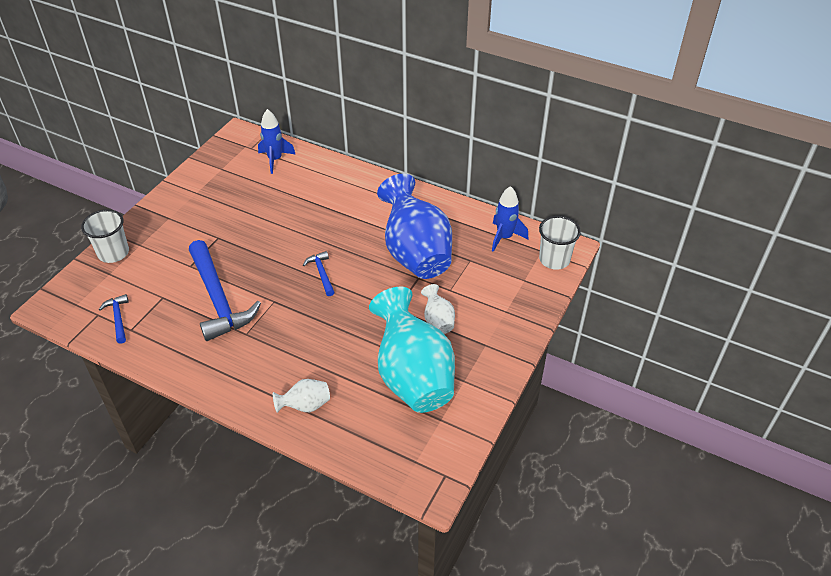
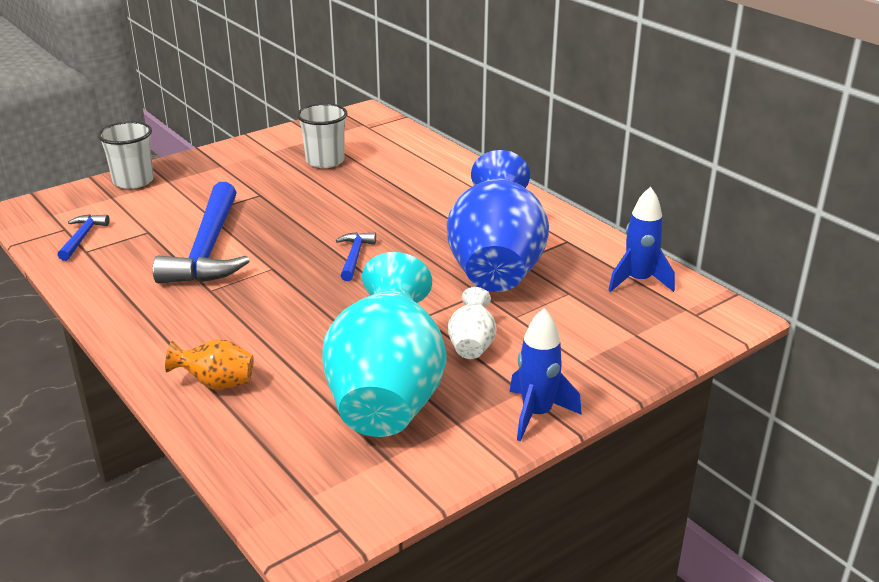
camera: 25 degrees right, 15 degrees down
(275, 160) = (388, 142): blue rocket -> blue rocket (537, 414)
(305, 405) = (216, 384): white vase -> orange vase
(554, 259) = (700, 323): white cup -> white cup (325, 161)

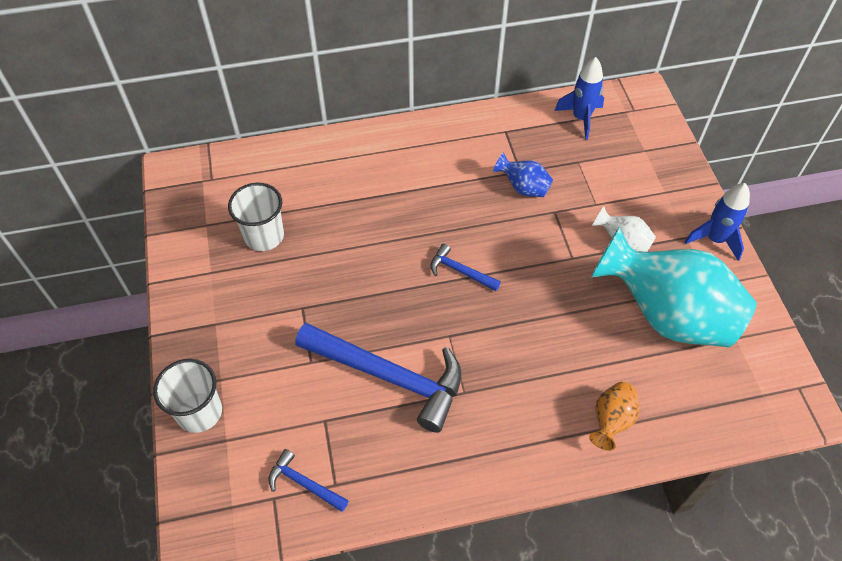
camera: 65 degrees left, 25 degrees up
(496, 267) = (523, 188): blue vase -> blue vase, size x0.43

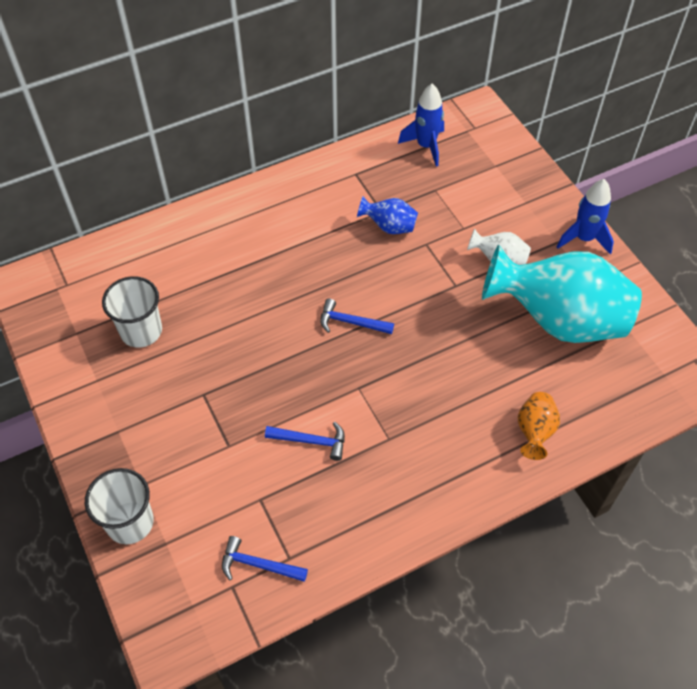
camera: 15 degrees left, 0 degrees up
(389, 376) = (311, 441): blue hammer -> blue hammer, size x0.46

